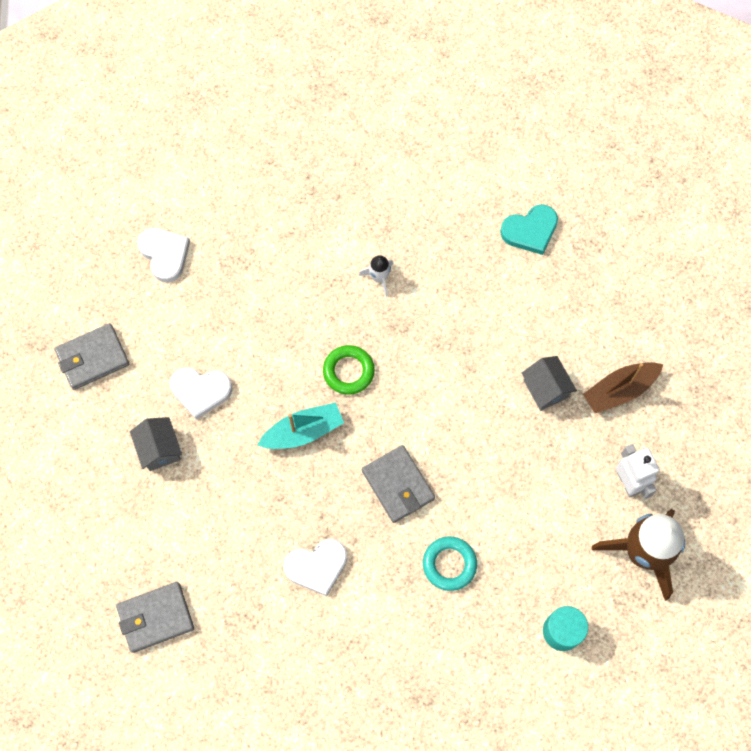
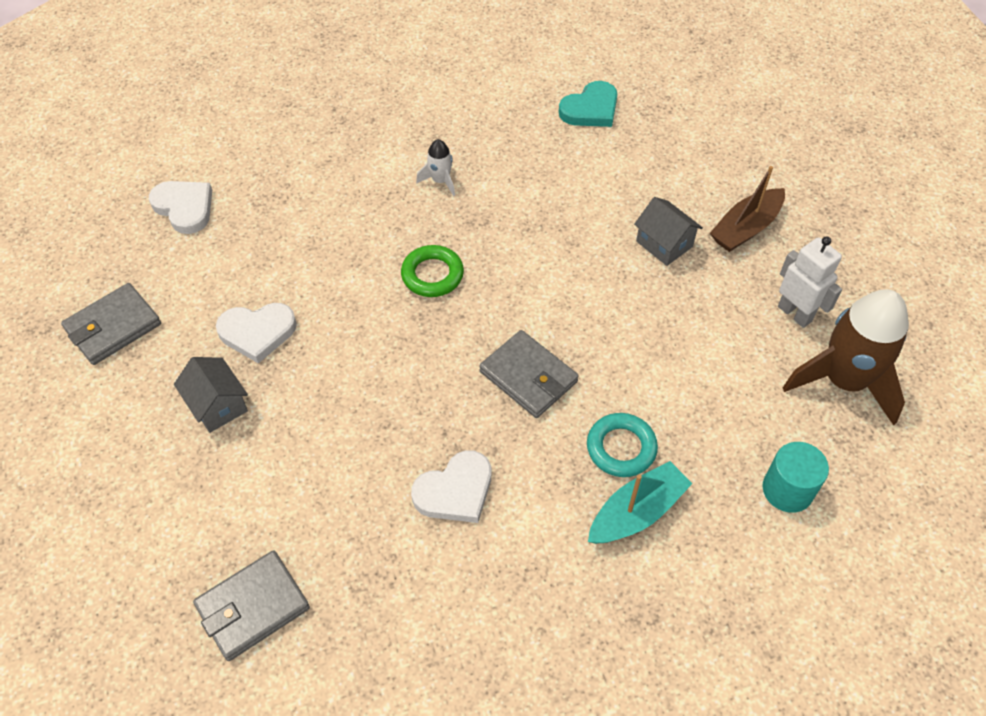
camera: 15 degrees left, 15 degrees down
(303, 431) = (395, 347): turquoise boat -> turquoise boat (637, 512)

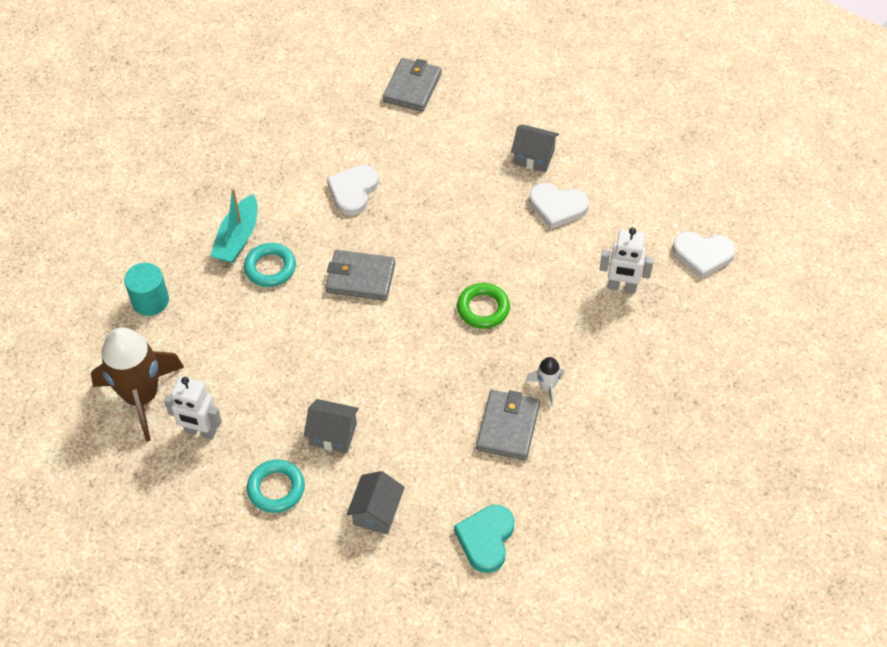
camera: 145 degrees right, 0 degrees up
(113, 327) = (647, 160): grey wallet -> grey wallet (508, 427)
(257, 332) = (557, 207): white heart -> white heart turned 120 degrees counterclockwise
(287, 222) = (622, 287): none -> white robot
(666, 168) = (377, 512): none -> grey house
(746, 228) = (276, 489): brown boat -> turquoise ring

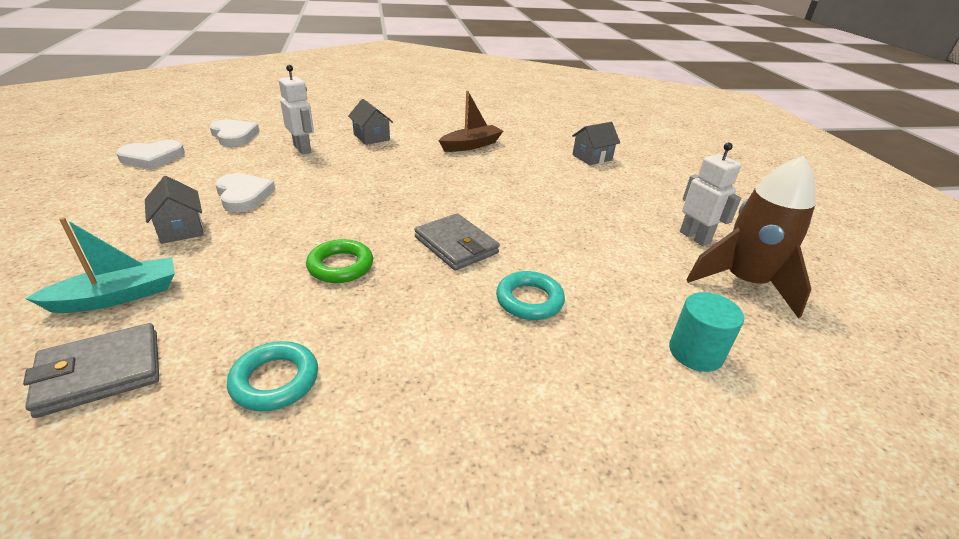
camera: 140 degrees left, 20 degrees down
(238, 238) = (536, 349): turquoise boat -> turquoise boat (118, 296)
(276, 489) = (652, 190): turquoise ring -> turquoise ring (275, 380)
(333, 434) = (586, 190): grey house -> grey house (371, 137)
(353, 191) = (359, 309): white heart -> white heart (152, 158)
(483, 308) = (398, 184): green ring -> green ring (340, 266)
(486, 539) = (541, 129): turquoise heart -> none
(508, 427) = (471, 145): grey wallet -> brown boat
(547, 387) = (424, 145): white rocket -> none

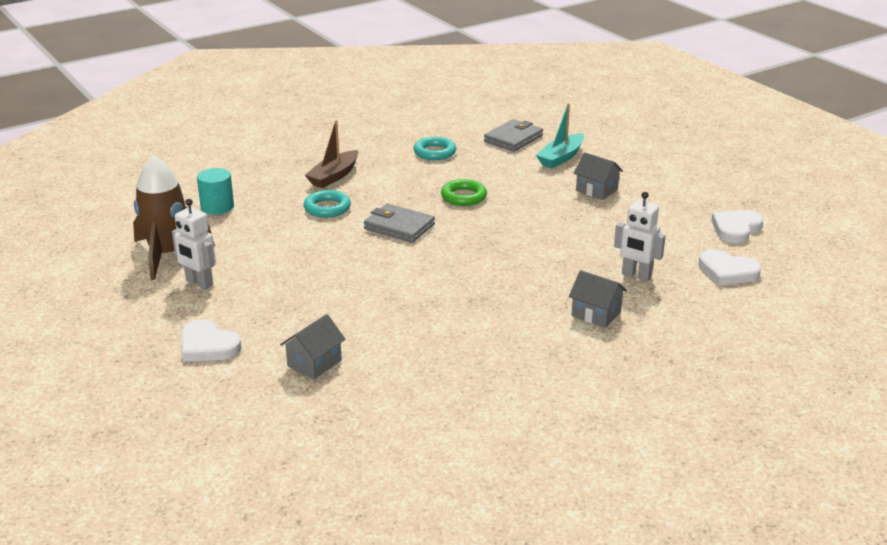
camera: 160 degrees right, 5 degrees down
(243, 195) = (601, 220): white heart -> white heart (208, 346)
(471, 145) = (473, 337): brown boat -> brown boat (334, 176)

